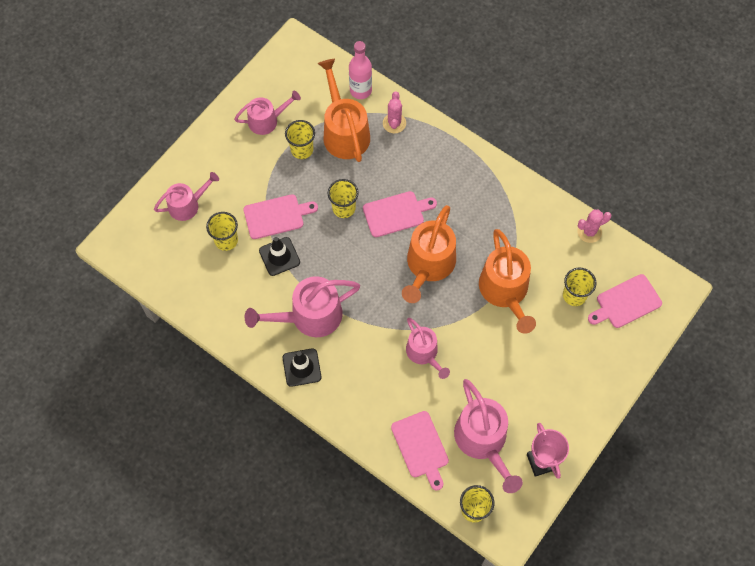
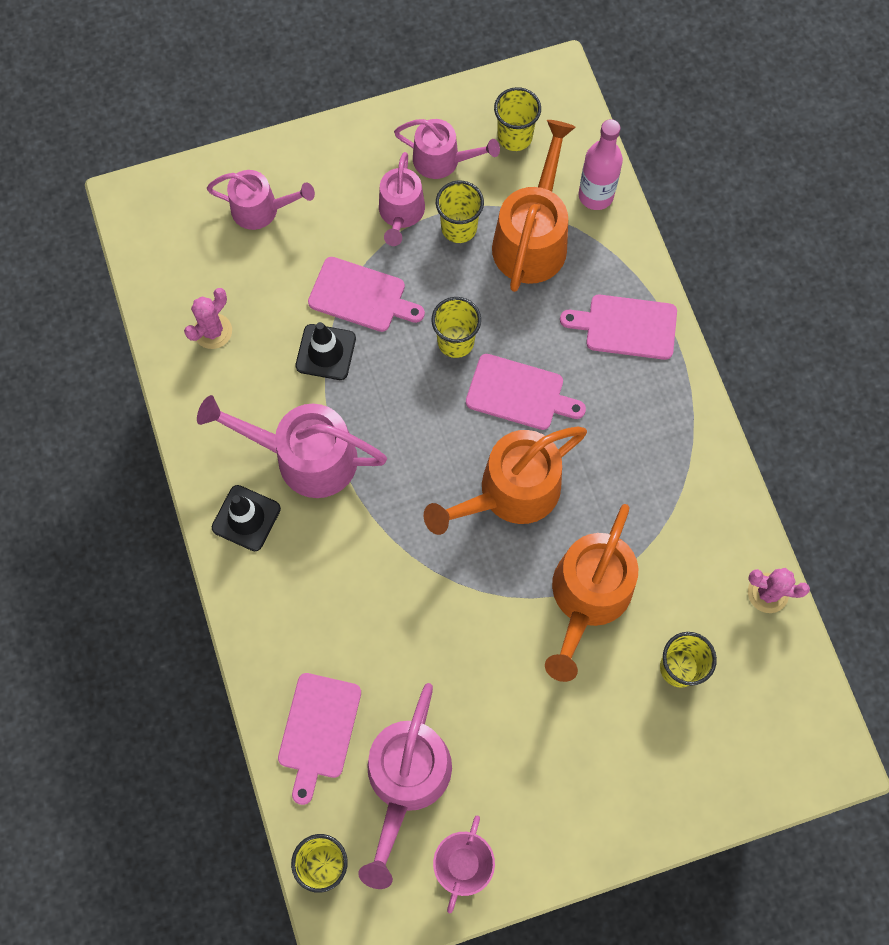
camera: 35 degrees right, 5 degrees up
(226, 240) = (275, 287): yellow cup -> yellow cup (515, 137)
(394, 123) = (608, 268): pink cactus -> pink cactus (213, 331)
(424, 353) = (416, 607): pink watering can -> pink watering can (401, 213)
(626, 302) = (745, 727): pink cutting board -> pink cutting board (626, 327)

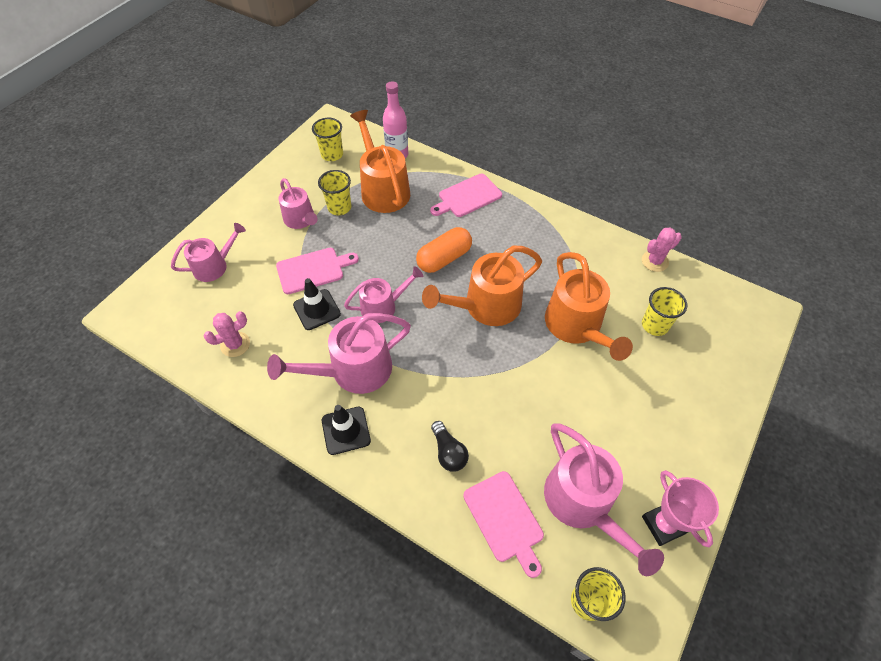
camera: 40 degrees left, 15 degrees down
(213, 331) = (235, 344): pink cactus -> pink cactus turned 60 degrees clockwise
(324, 622) = (448, 452): none -> black light bulb
(442, 160) = (302, 185): pink watering can -> pink watering can (383, 306)
(455, 341) = (387, 257): yellow cup -> none
(511, 492) = (486, 306): orange watering can -> orange watering can turned 45 degrees clockwise
(519, 393) = (444, 258): pink cutting board -> orange capsule

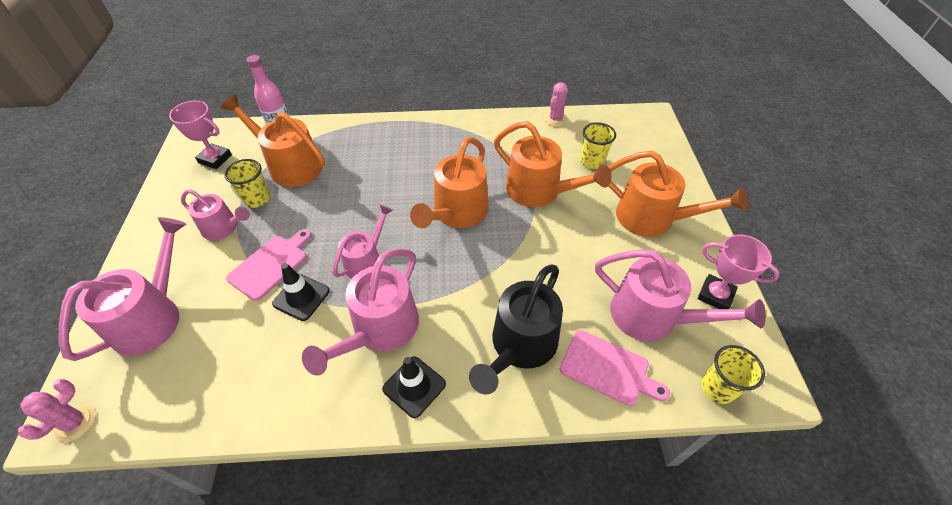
camera: 35 degrees left, 5 degrees down
(214, 266) = (152, 317): pink watering can -> pink watering can, size x1.60
(235, 344) = (234, 378): pink cactus -> pink cactus (75, 423)
(332, 154) = (215, 159): yellow cup -> pink trophy
(444, 258) = (391, 194): orange capsule -> none
(448, 452) = (520, 345): black light bulb -> black watering can
(467, 197) = (374, 138): pink cutting board -> none
(667, 415) = (652, 218): none -> orange watering can

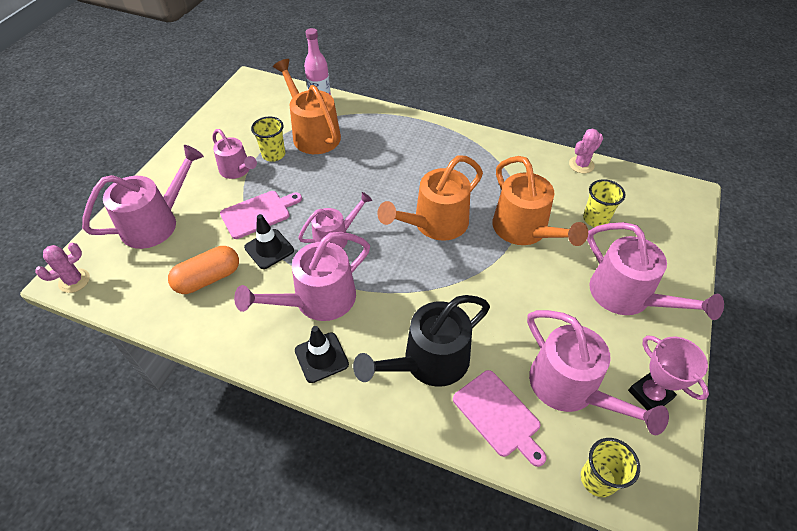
camera: 25 degrees right, 0 degrees up
(215, 159) = (257, 109): pink trophy -> none
(247, 354) = (208, 278): none -> orange capsule
(652, 218) = (627, 296): orange watering can -> pink watering can

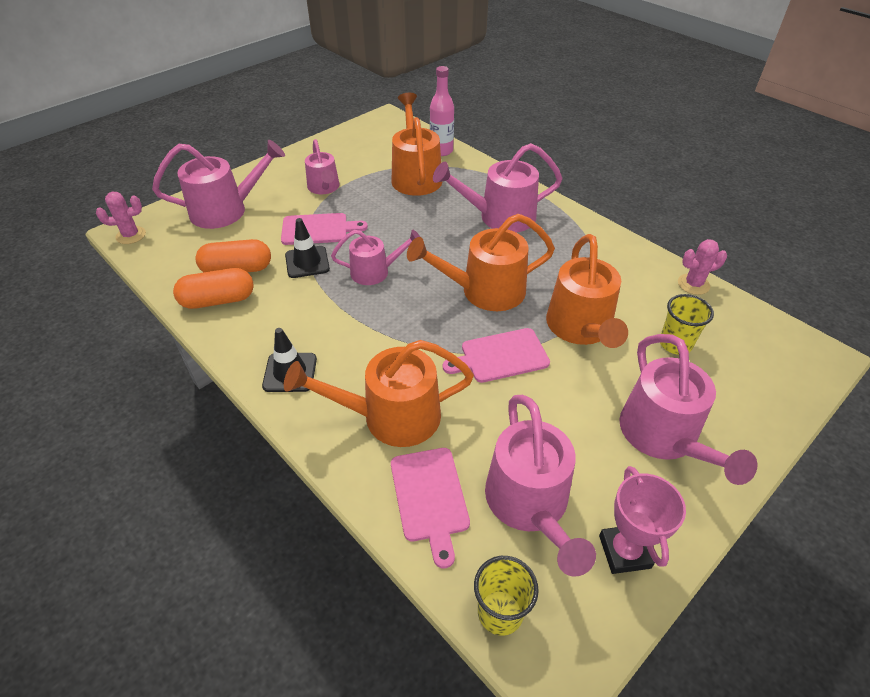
camera: 25 degrees right, 5 degrees down
(210, 315) = (218, 300): none -> orange capsule
(273, 154) = (366, 184): yellow cup -> none
(318, 300) = (321, 321): pink watering can -> pink watering can (500, 217)
(429, 361) = (391, 417): black watering can -> orange watering can
(480, 276) = (500, 356): none -> pink cutting board

